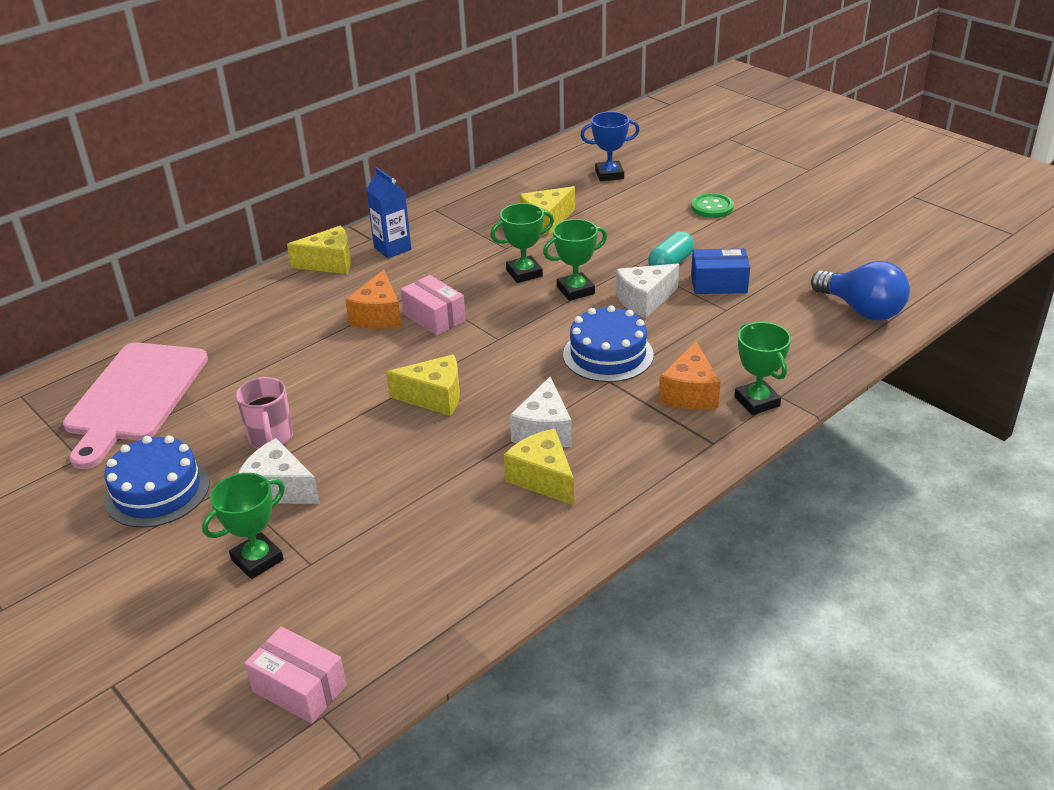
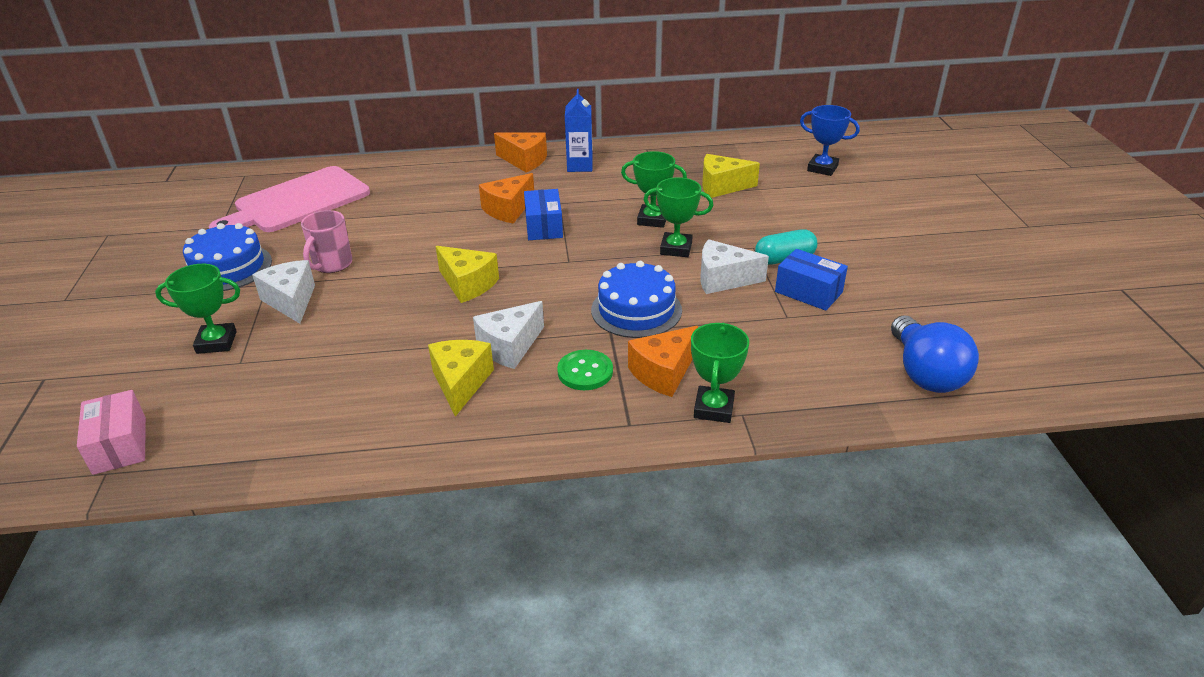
camera: 35 degrees right, 0 degrees up
(329, 263) = (524, 161): yellow cheese -> orange cheese
(434, 317) = (543, 226): pink box -> blue box
(712, 207) = (884, 226): green button -> green button (585, 372)

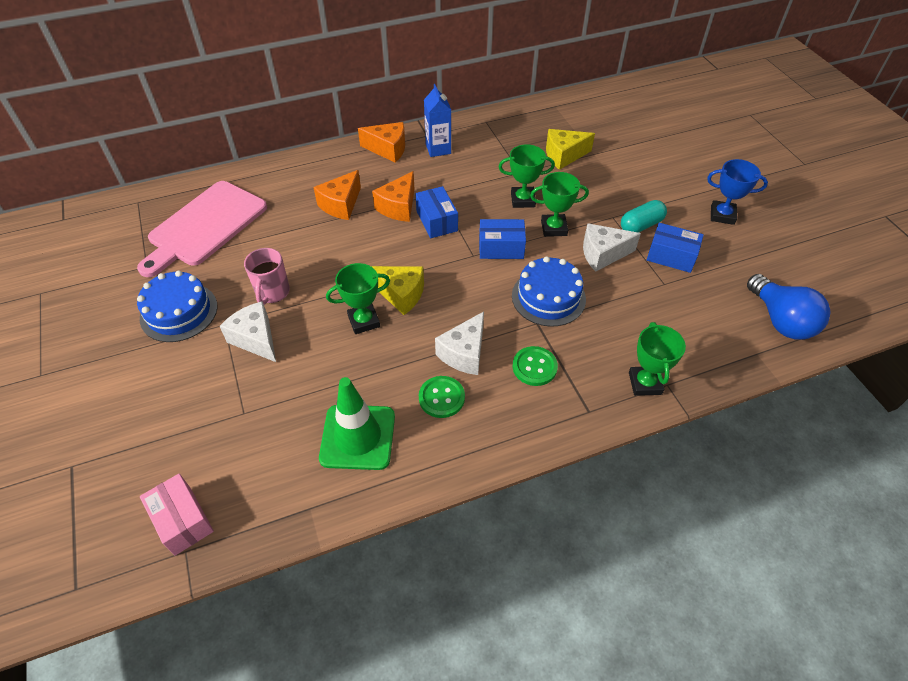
camera: 15 degrees left, 15 degrees up
(216, 342) = (211, 396): green trophy -> green trophy (364, 321)
(347, 403) = (358, 437): none -> green traffic cone
(461, 383) = (441, 398): yellow cheese -> green button
(604, 258) = (501, 248): none -> blue box
(663, 373) = (594, 356): orange cheese -> orange cheese (341, 205)
(822, 168) = (635, 125): blue trophy -> blue trophy (722, 215)

